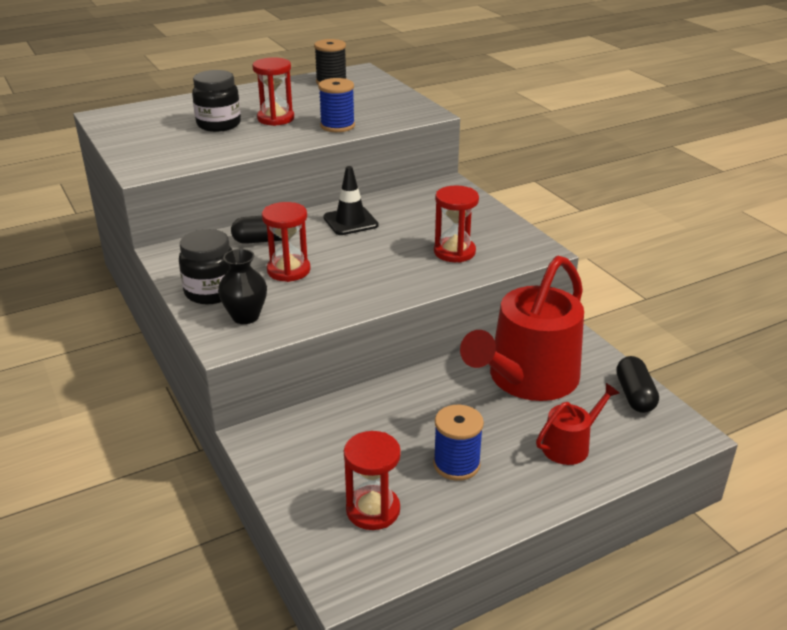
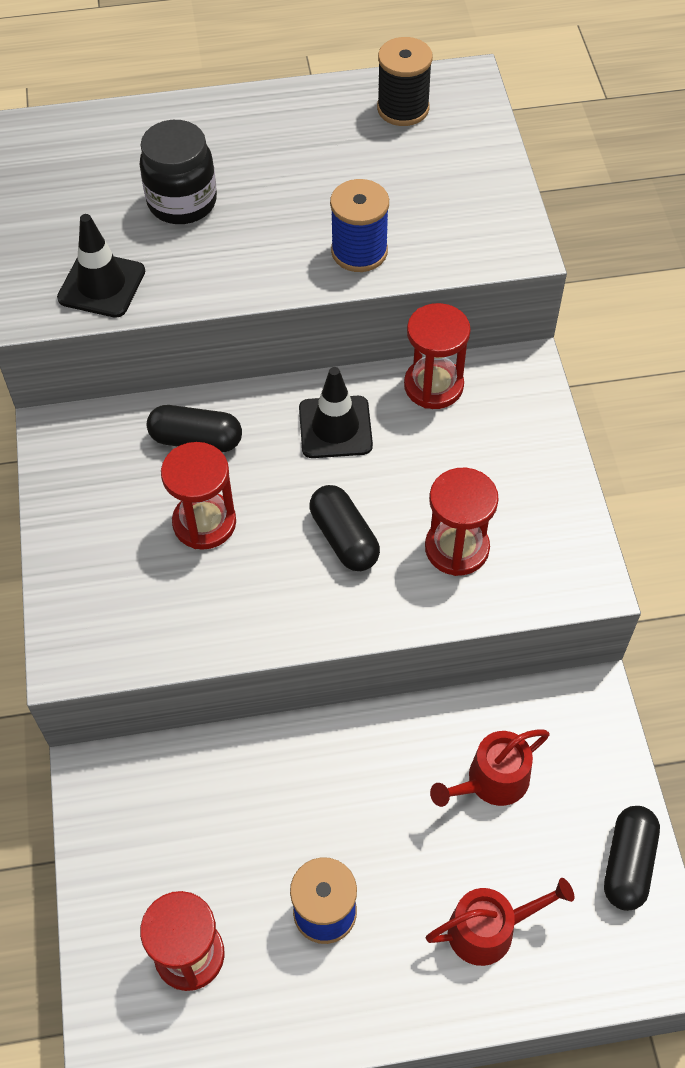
camera: 20 degrees right, 25 degrees up
(184, 157) = (101, 285): none -> black traffic cone
(211, 292) = (85, 542): black jar -> none
(245, 316) = (112, 611): black vase -> none
(276, 119) = (273, 205): red hourglass -> red hourglass (433, 386)
(383, 260) = (344, 538): none -> black capsule
(527, 379) = (491, 781): red watering can -> red watering can, size x0.47

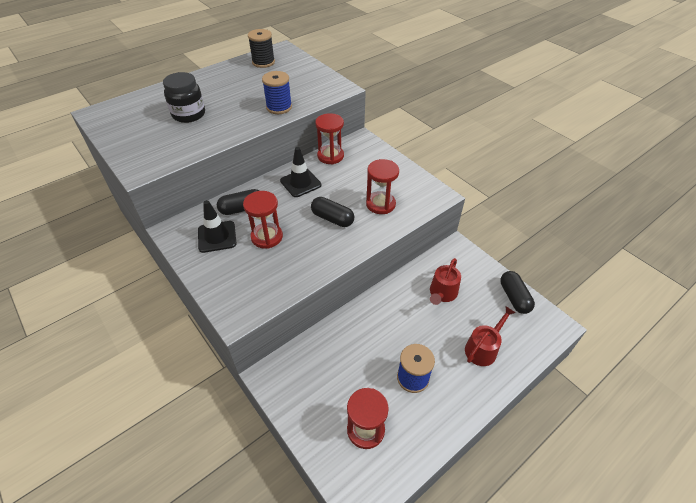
camera: 30 degrees left, 10 degrees down
(101, 285) = (169, 152): black traffic cone -> black traffic cone (217, 237)

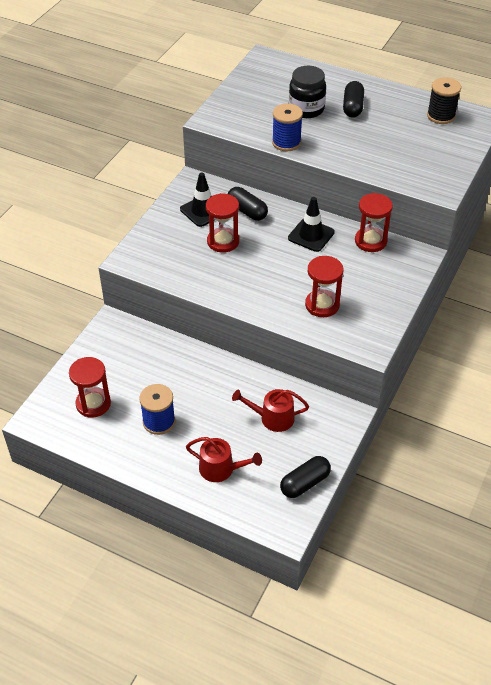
camera: 65 degrees right, 0 degrees up
(279, 107) = (366, 160): blue spool -> blue spool (286, 142)
(332, 218) = (276, 276): black capsule -> black capsule (353, 107)

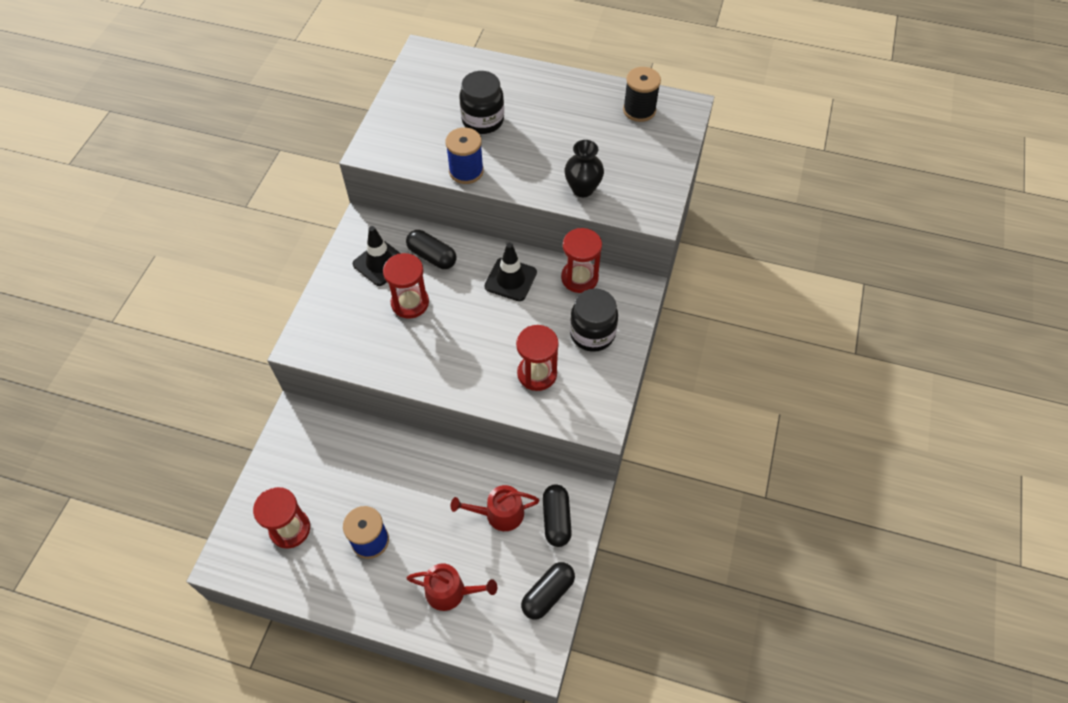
camera: 10 degrees left, 10 degrees up
(353, 107) = (536, 111): black capsule -> black capsule (556, 519)
(375, 282) = (592, 334): none -> black jar
(382, 165) = (582, 189): none -> black vase

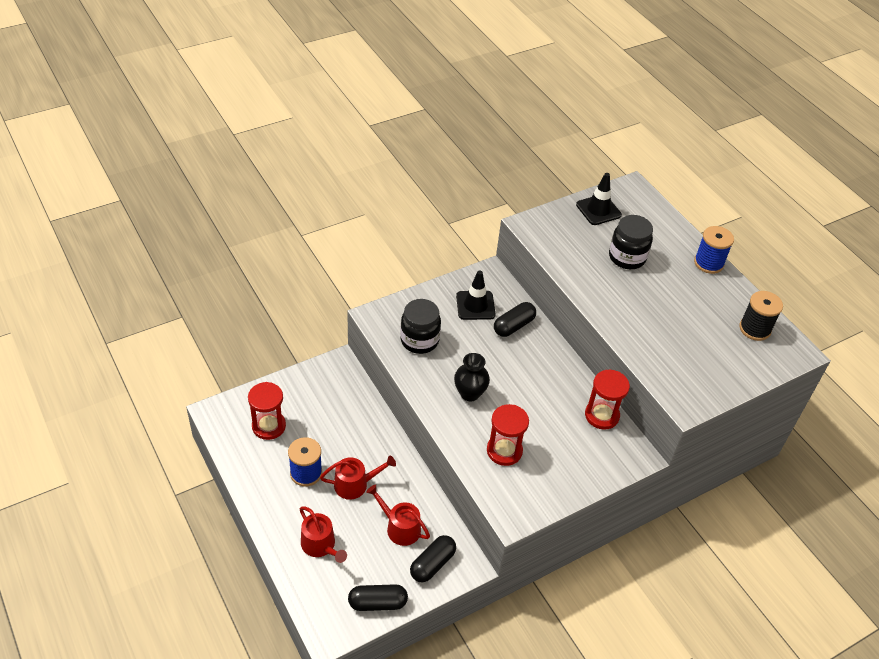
camera: 40 degrees right, 10 degrees down
(410, 303) = (468, 343): red hourglass -> none
(424, 511) = (355, 484): none -> red watering can
(432, 256) = (514, 326): black capsule -> black capsule turned 60 degrees clockwise
(466, 171) = (579, 281): blue spool -> blue spool (708, 263)
(510, 279) = (551, 379): black traffic cone -> black traffic cone (598, 210)
(582, 189) = (650, 349): black vase -> black vase (469, 393)
(592, 334) = (571, 457): black jar -> black jar (419, 340)

